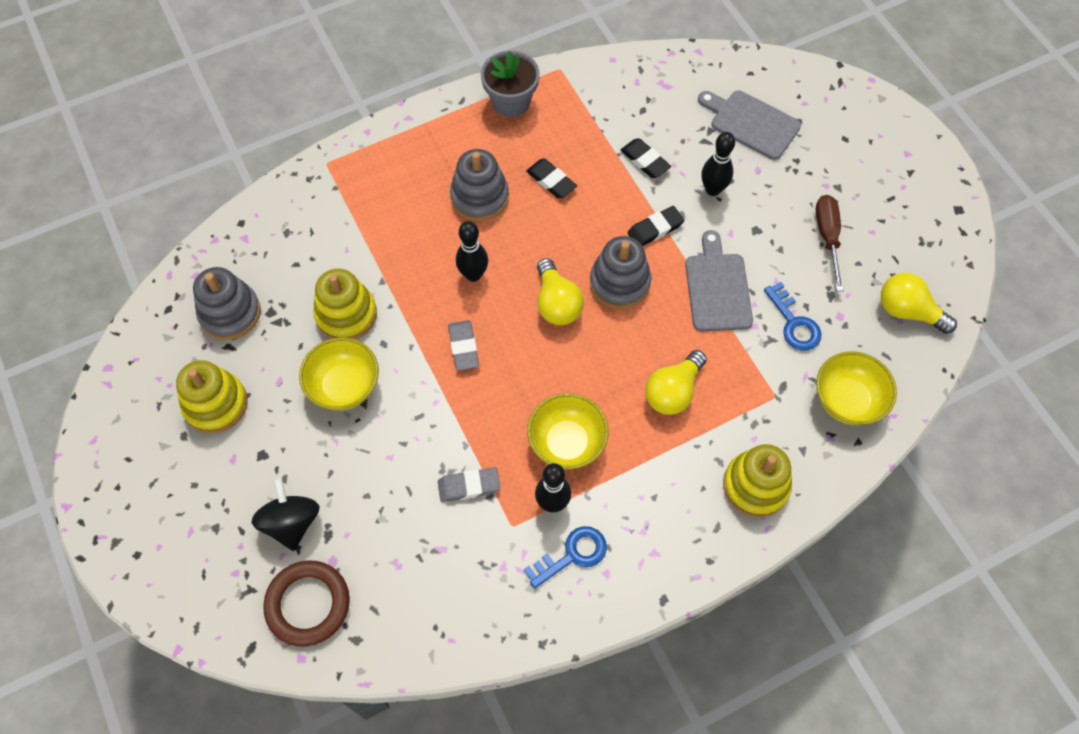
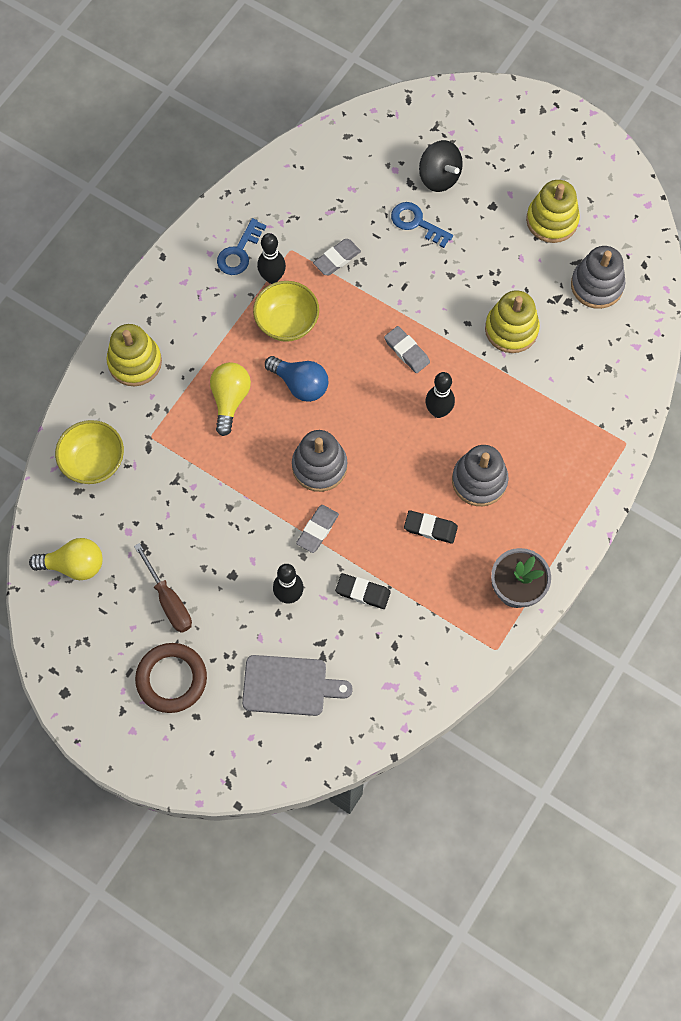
camera: 150 degrees right, 5 degrees up
(308, 604) = (391, 139): brown ring -> brown ring (171, 679)
(344, 386) = (472, 278): yellow bowl -> none
(556, 303) = (358, 422): yellow light bulb -> none
(592, 370) = (300, 384): none -> blue light bulb
(655, 229) = (317, 530): black eraser -> grey eraser
(717, 288) = (238, 503): grey cutting board -> none
(794, 323) = (162, 505): blue key -> blue key (416, 223)

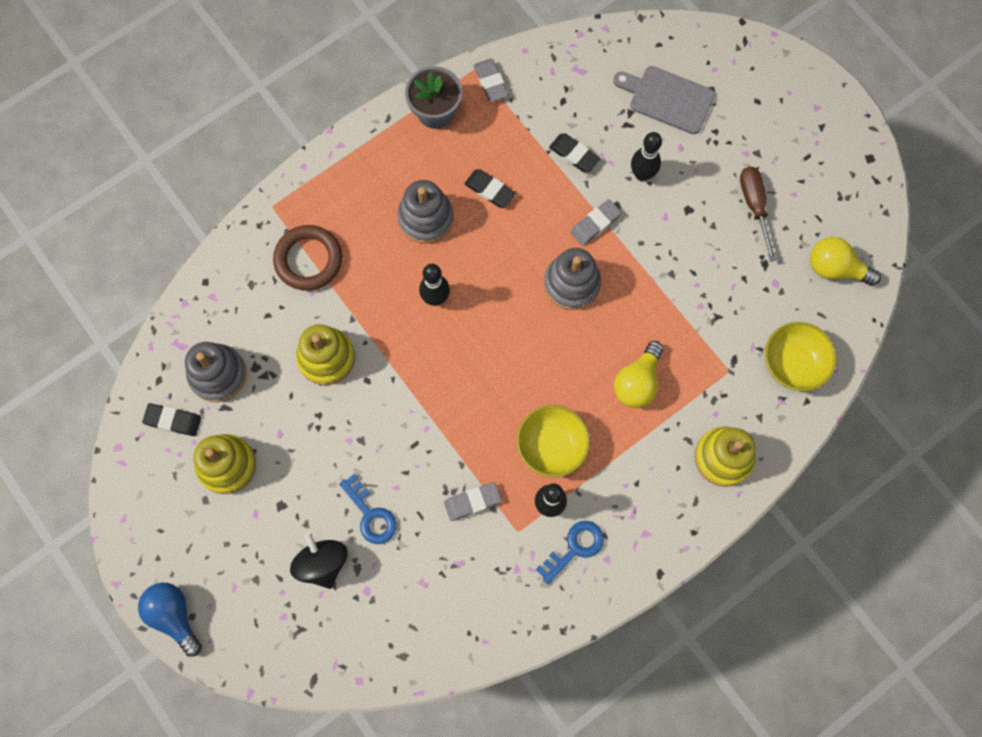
camera: 160 degrees left, 5 degrees up
(171, 679) = (770, 138): brown ring -> brown ring (308, 260)
(300, 384) = (561, 373): blue light bulb -> blue light bulb (174, 615)
(406, 351) = (441, 371): grey eraser -> grey eraser (491, 82)
(614, 238) = (173, 420): none -> black eraser

